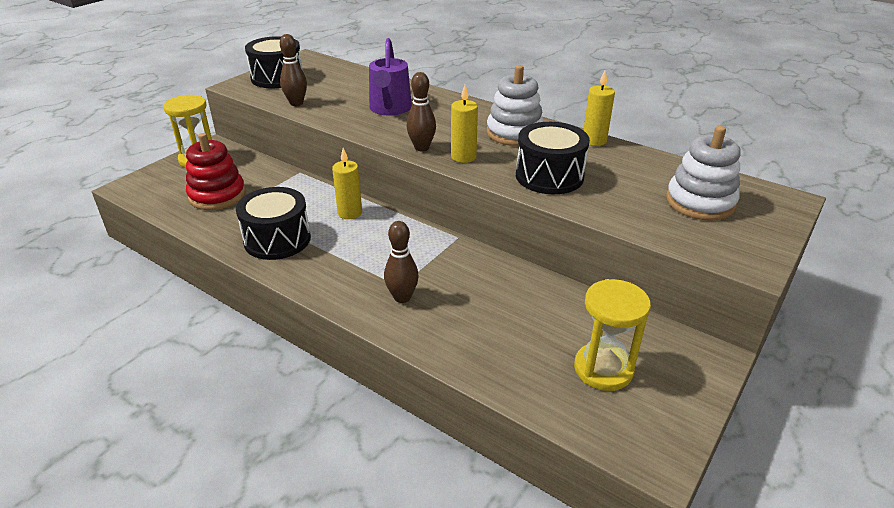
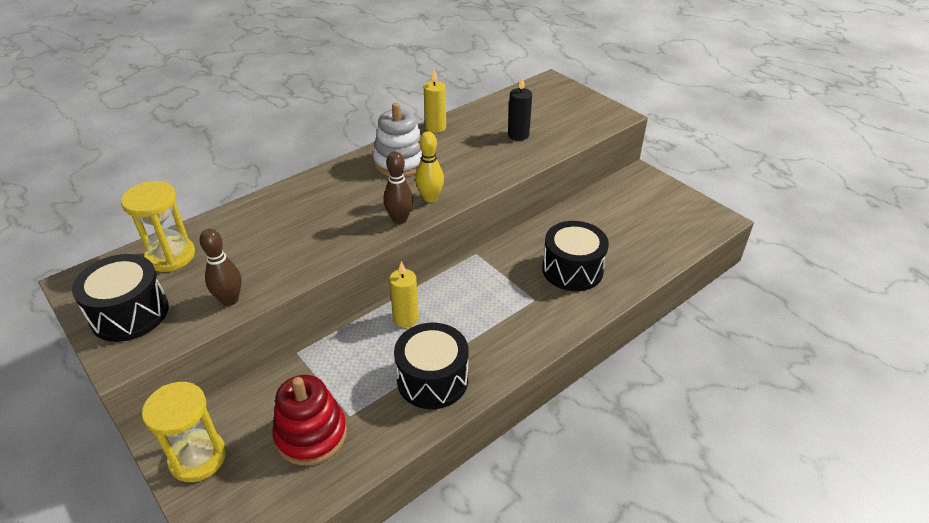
camera: 75 degrees left, 5 degrees up
(390, 109) = (298, 228): purple watering can -> none
(402, 297) = (551, 300): brown bowling pin -> none
(463, 157) = (430, 198): yellow candle -> yellow bowling pin
(549, 176) = (483, 161): black drum -> black drum (572, 270)
(603, 369) = (647, 218): yellow hourglass -> yellow hourglass (171, 256)
(623, 191) = (518, 135): none -> black candle
(700, 202) = (544, 111): white stacking toy -> none

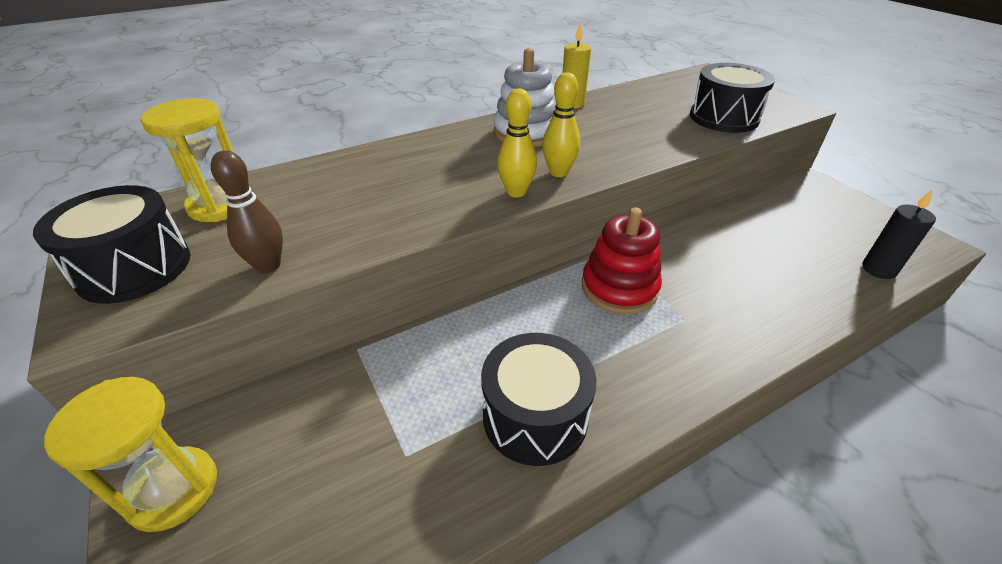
camera: 10 degrees right, 0 degrees up
(311, 434) = (343, 479): red stacking toy -> red stacking toy (619, 288)
(399, 219) = (516, 192): brown bowling pin -> yellow bowling pin
(406, 318) = (508, 322): yellow candle -> none
(518, 135) = (672, 118): black candle -> black candle (878, 269)
(572, 270) = (737, 286): black drum -> black drum (723, 117)

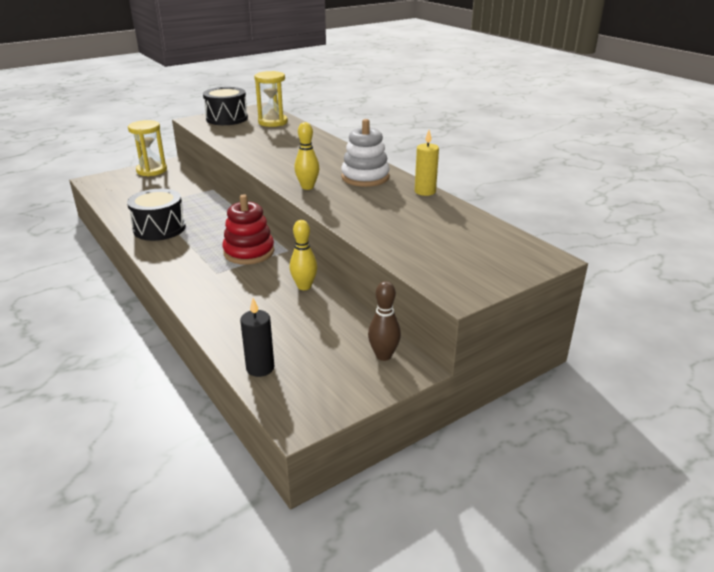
camera: 85 degrees right, 10 degrees down
(268, 266) = (223, 136): brown bowling pin -> brown bowling pin (383, 355)
(516, 192) = (283, 176): yellow bowling pin -> yellow bowling pin (304, 286)
(723, 117) = (417, 251): black drum -> none

